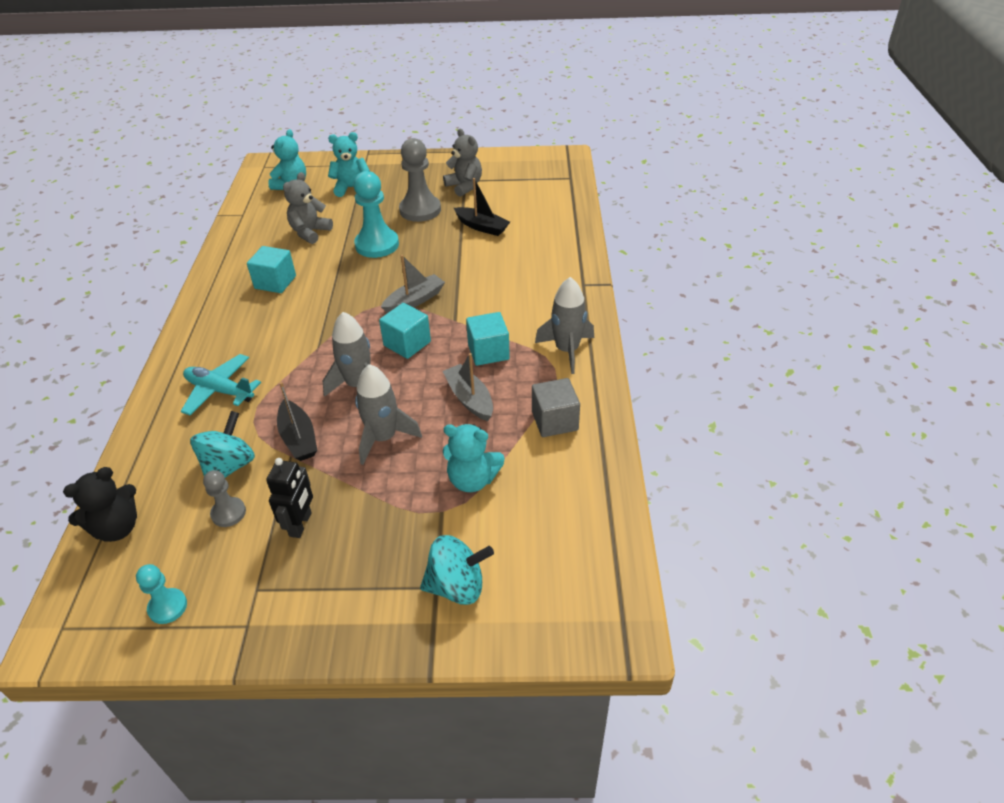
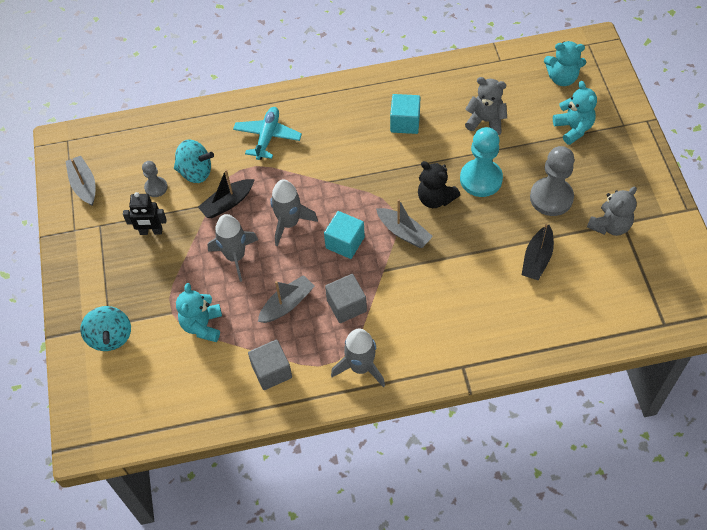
camera: 80 degrees right, 15 degrees up
(117, 528) = (138, 133): black teddy bear -> black teddy bear (435, 198)
(168, 607) = (84, 185): turquoise pawn -> grey boat
(488, 352) = (346, 305): turquoise cube -> grey cube

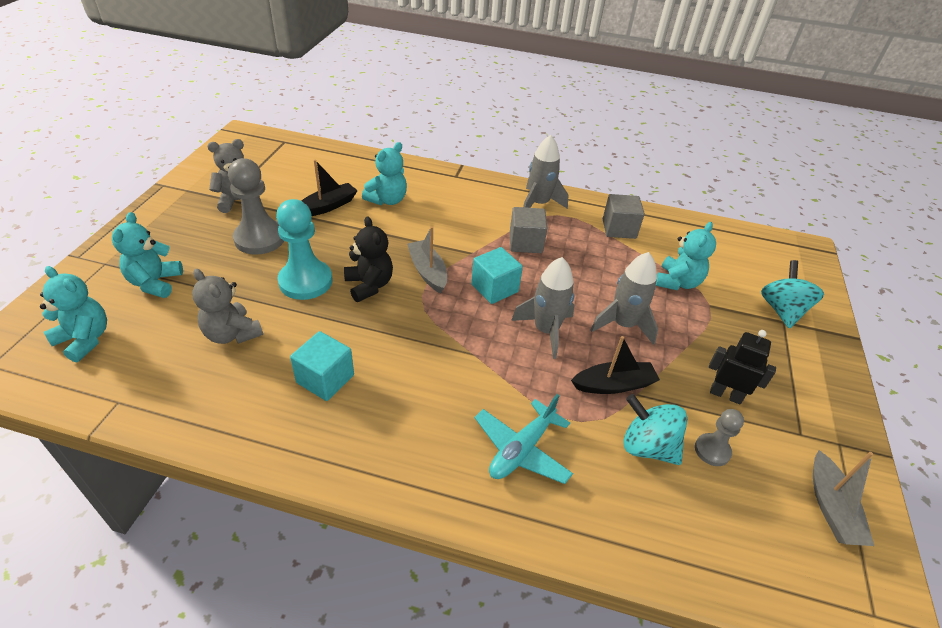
camera: 160 degrees left, 15 degrees down
(287, 304) = (583, 265): grey boat -> none
(496, 295) = (387, 200): none -> turquoise teddy bear

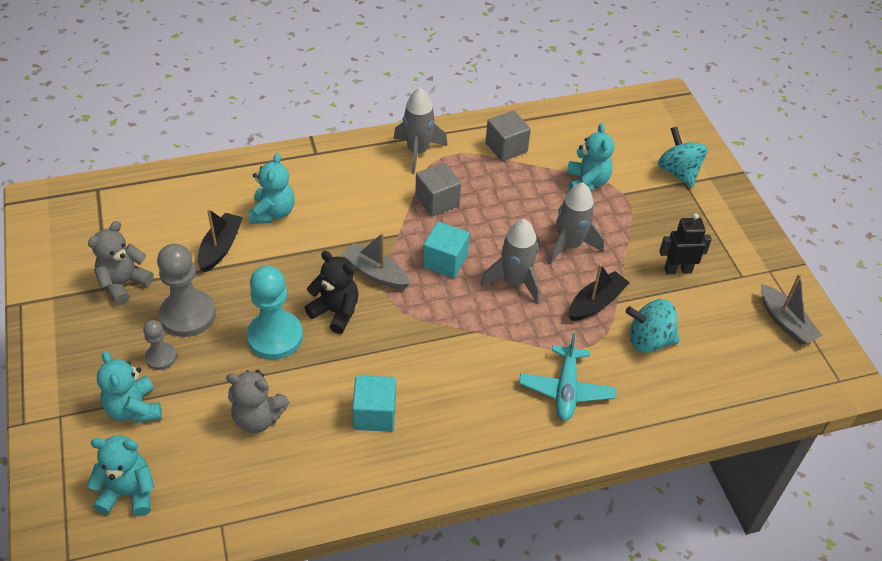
camera: 30 degrees left, 5 degrees up
(712, 450) = (692, 320): grey pawn -> grey pawn (161, 357)

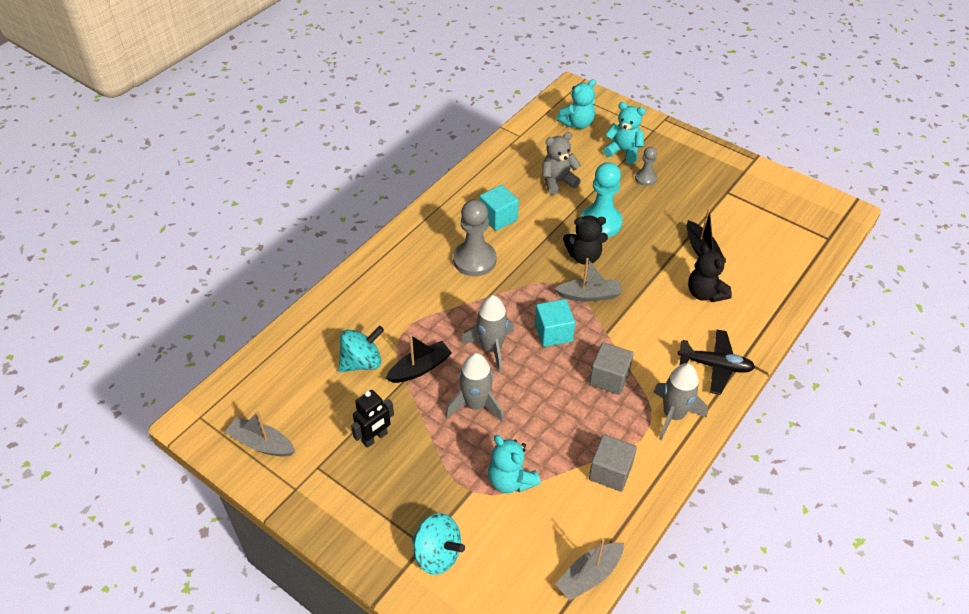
camera: 145 degrees right, 0 degrees up
(123, 284) = (721, 198): grey teddy bear -> none
(188, 315) = (663, 205): grey pawn -> grey pawn (474, 260)
(273, 213) = (705, 293): turquoise teddy bear -> black teddy bear
(342, 161) = (715, 366): none -> black plane
(566, 389) = (396, 295): turquoise plane -> none
(580, 109) = (589, 575): none -> grey boat
(596, 303) = (420, 368): black boat -> black boat turned 135 degrees counterclockwise

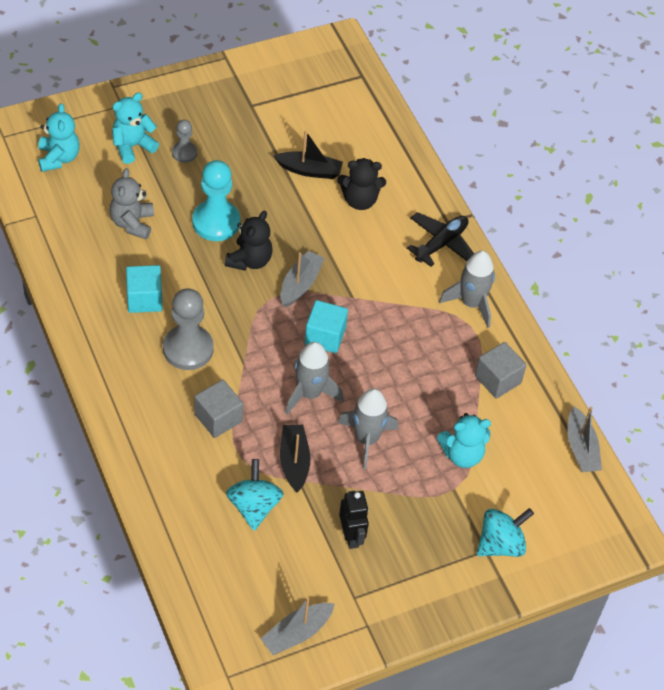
camera: 65 degrees left, 5 degrees up
(609, 378) = (403, 324): grey cube -> grey cube (218, 418)

